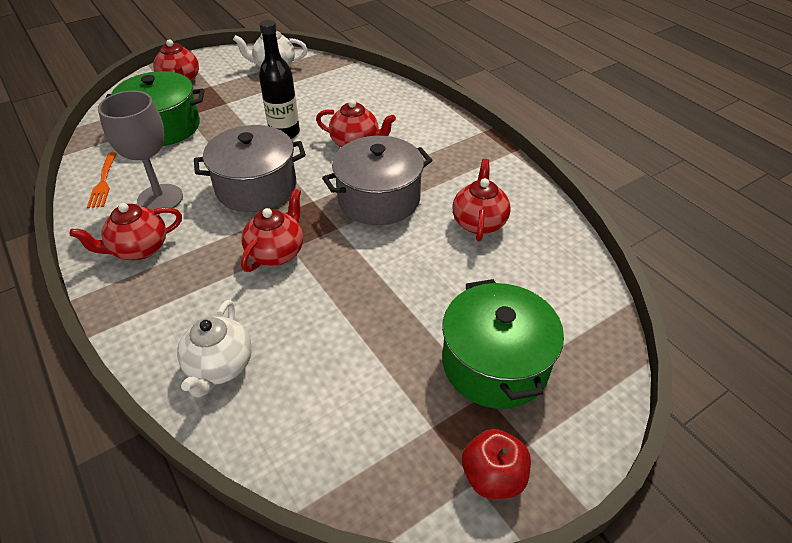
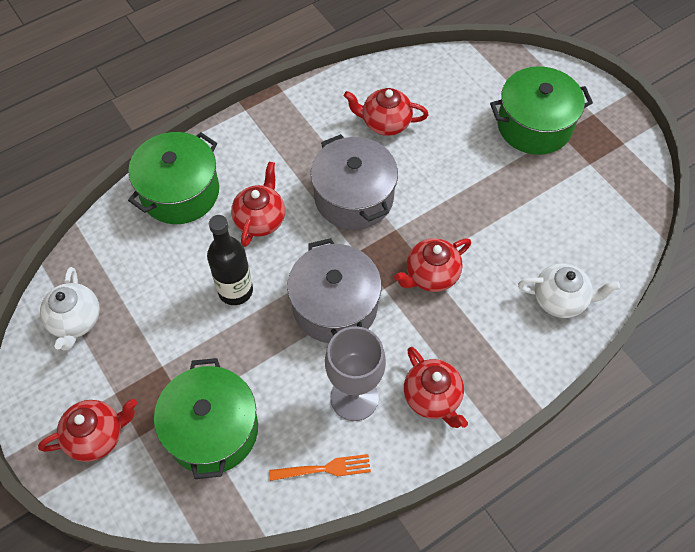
camera: 90 degrees left, 15 degrees up
(276, 252) = (431, 275): red teapot -> red teapot turned 60 degrees counterclockwise
(387, 102) = (180, 192): none -> green pot
(493, 477) = (619, 134): red apple -> none

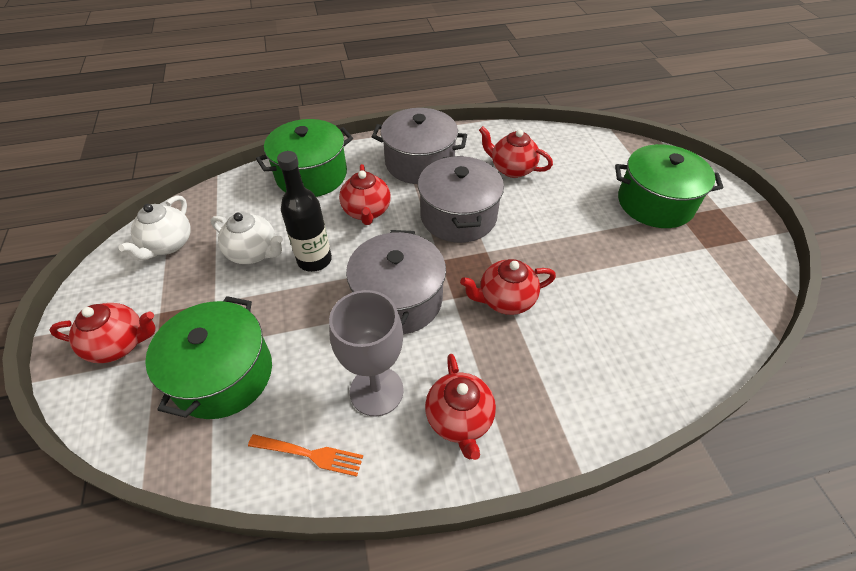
camera: 20 degrees right, 10 degrees down
(260, 219) = (367, 211): red teapot -> red teapot turned 135 degrees clockwise
(287, 142) = (419, 162): none -> grey pot
(560, 299) = (639, 363): white teapot -> white teapot (254, 253)

